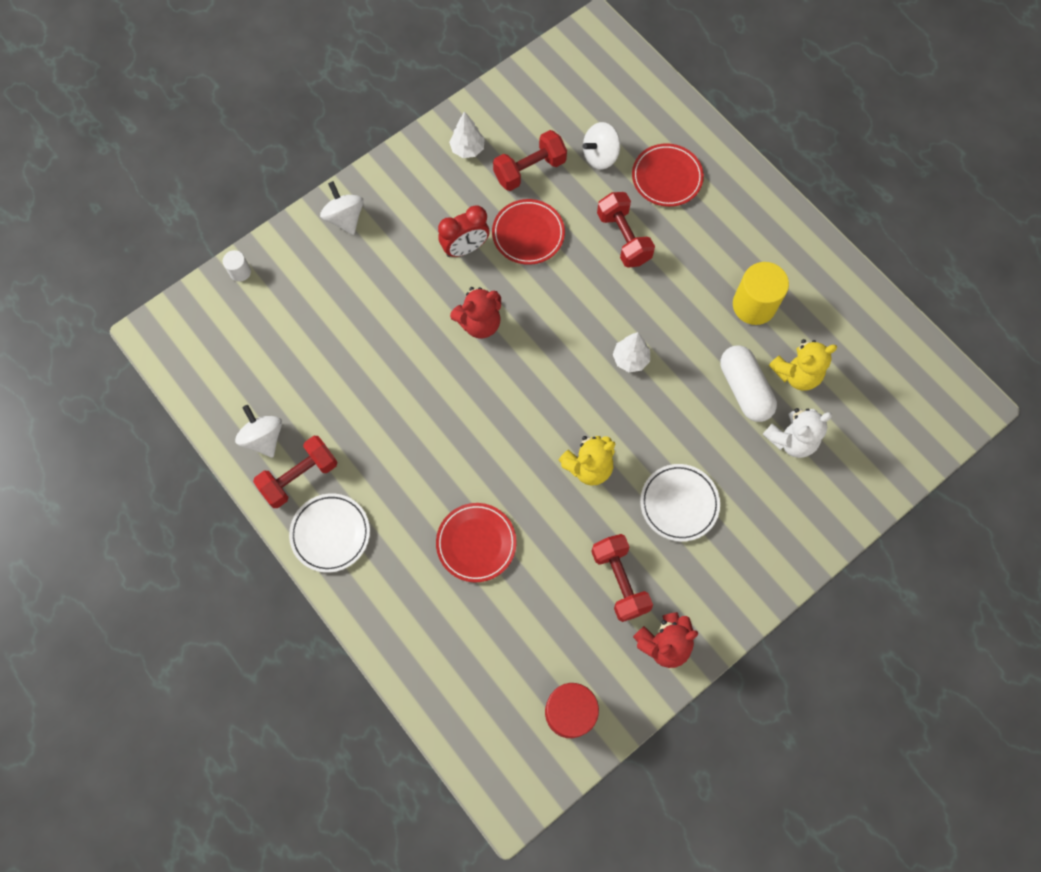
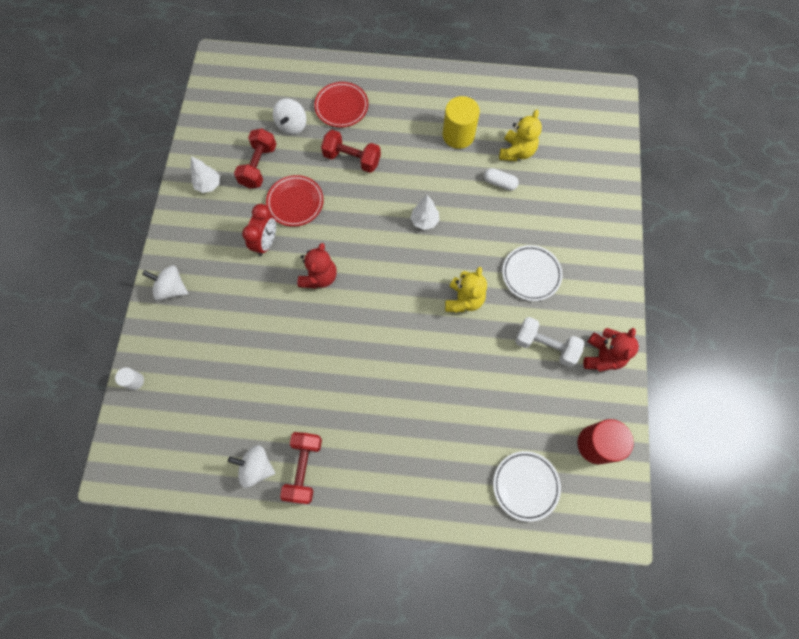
camera: 45 degrees left, 0 degrees up
(330, 533) = (358, 483): white plate -> white plate (525, 485)
(476, 543) = (448, 403): red plate -> none
(619, 581) = (545, 346): red dumbbell -> white dumbbell
(744, 389) = (499, 183): white capsule -> white capsule, size x0.59
(791, 439) = (550, 188): white teddy bear -> none

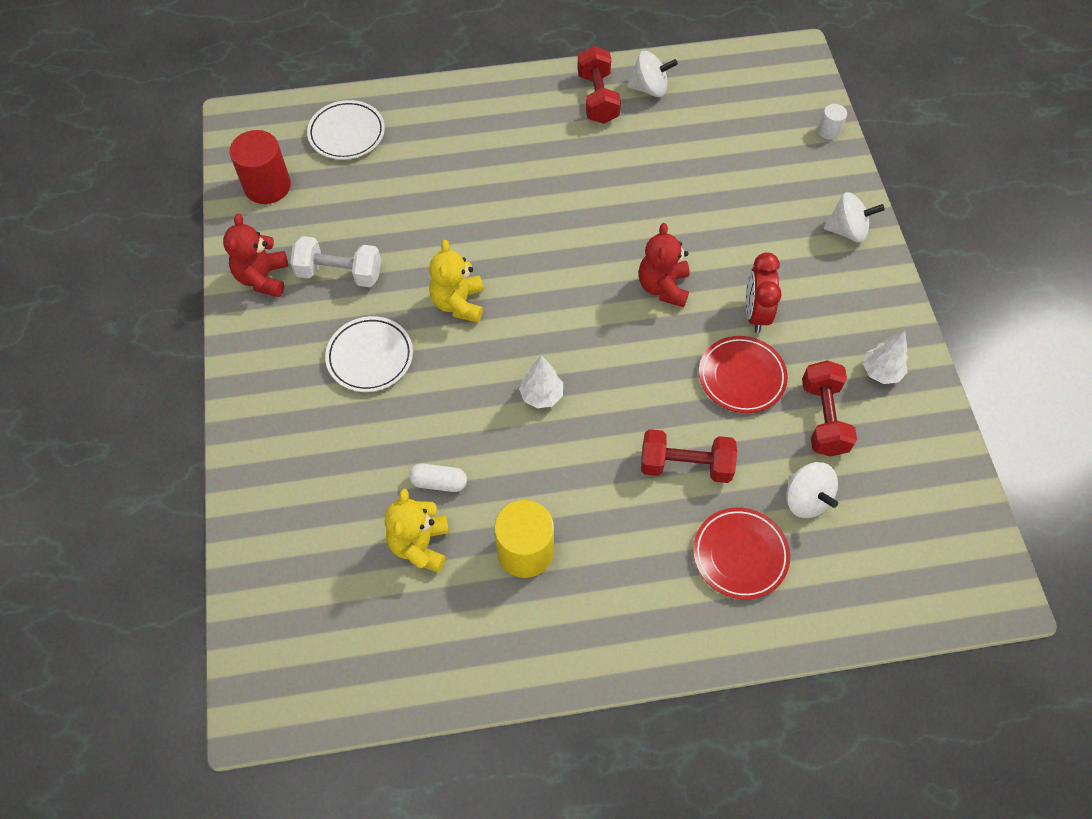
camera: 165 degrees right, 10 degrees down
(292, 125) = (806, 499): white spinning top -> white spinning top turned 150 degrees clockwise

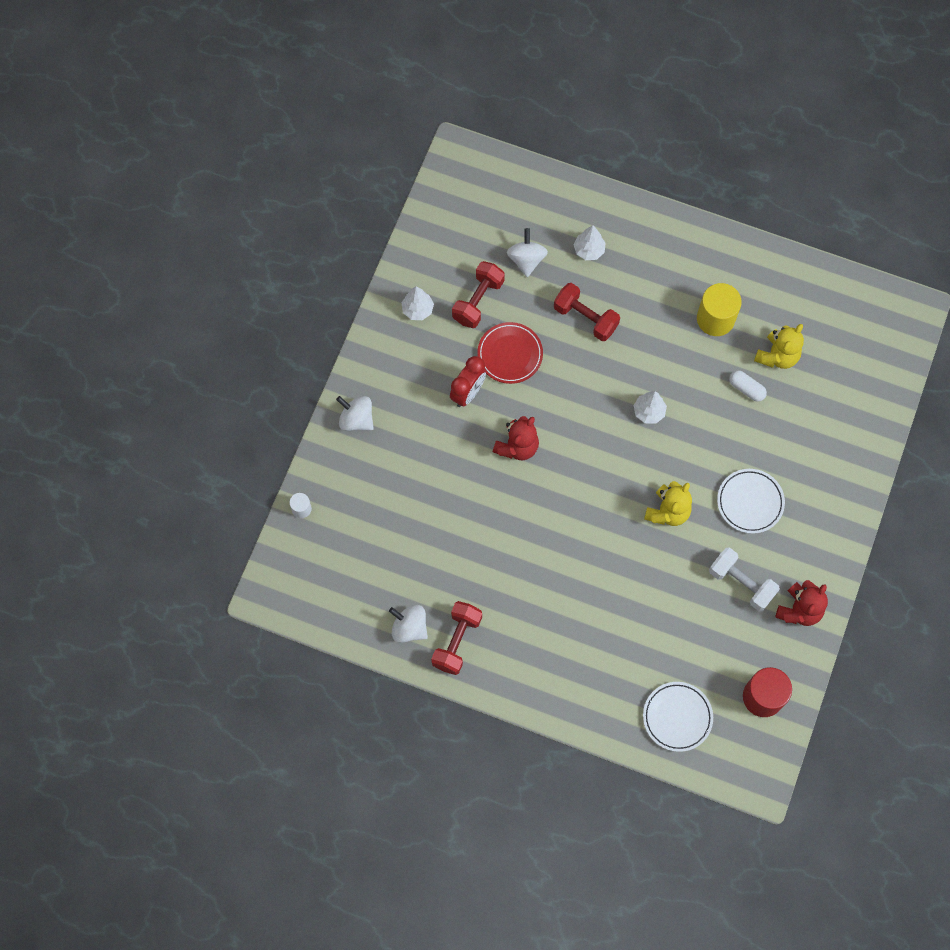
camera: 150 degrees left, 10 degrees up
(740, 555) = (589, 250): red plate -> white tree

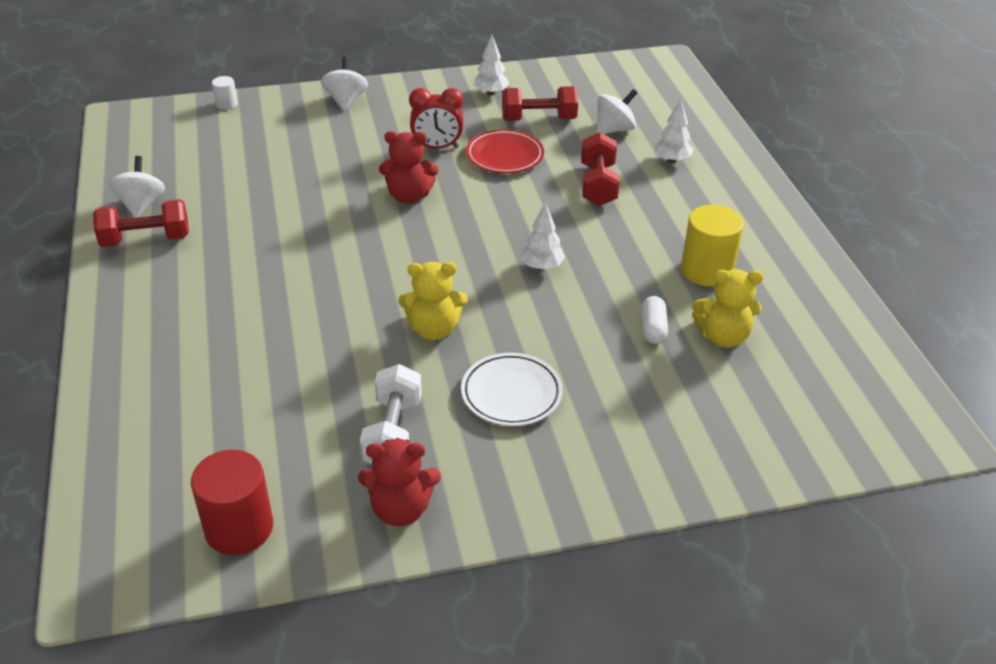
camera: 55 degrees right, 30 degrees down
(677, 717) = (154, 452): white plate -> none

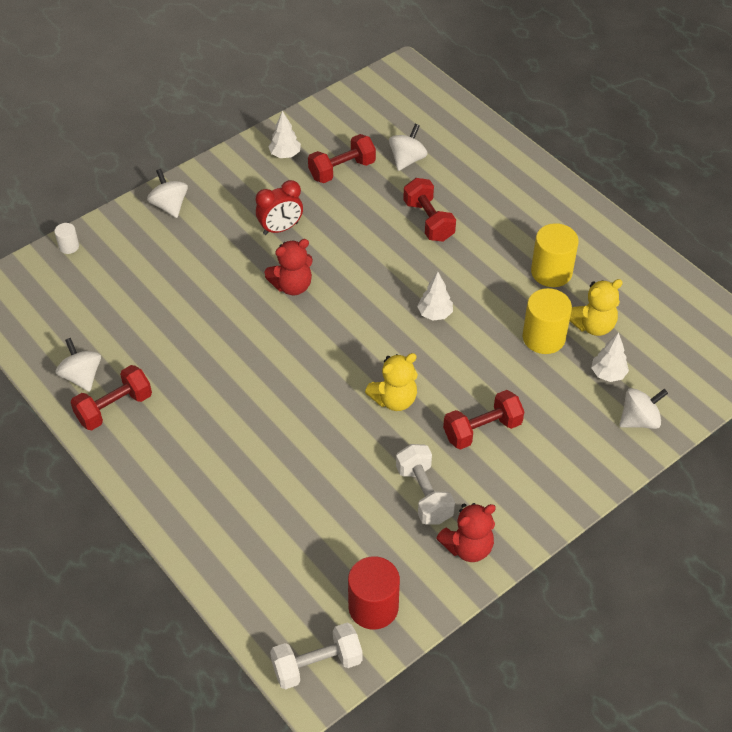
camera: 25 degrees left, 10 degrees up
(124, 563) = (317, 665): none -> white dumbbell
(504, 156) = (339, 218): red plate -> none
(511, 393) = (482, 430): white plate -> red dumbbell
(653, 328) = (543, 338): white capsule -> yellow cylinder
(672, 160) = (468, 175): white tree -> white tree (608, 374)
(717, 453) = (639, 420): none -> white spinning top

